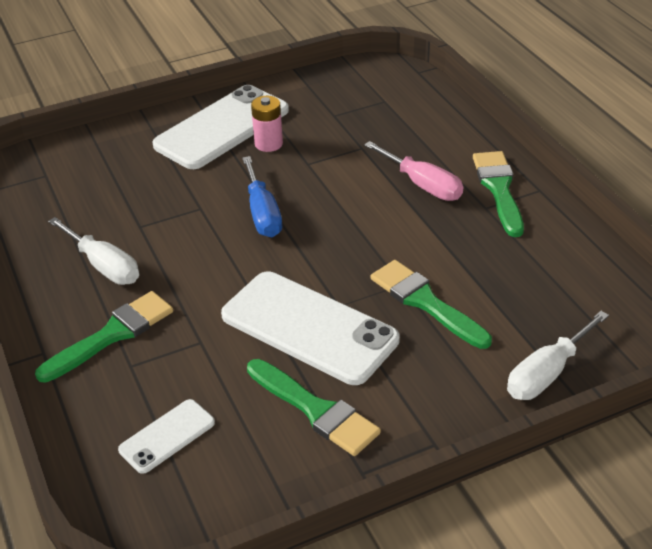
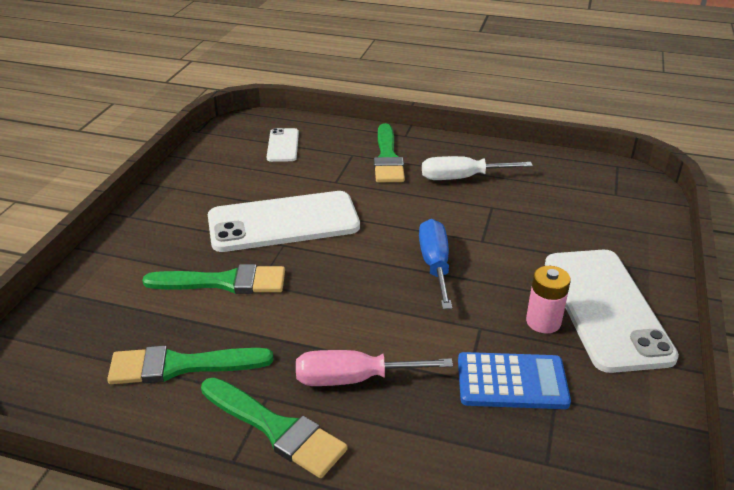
camera: 130 degrees right, 5 degrees down
(262, 213) = (435, 265): blue screwdriver -> blue screwdriver turned 60 degrees clockwise
(315, 410) = (220, 192): green brush -> green brush (181, 366)
(341, 133) = (512, 381): none -> blue calculator
(547, 373) = (83, 291): white screwdriver -> none

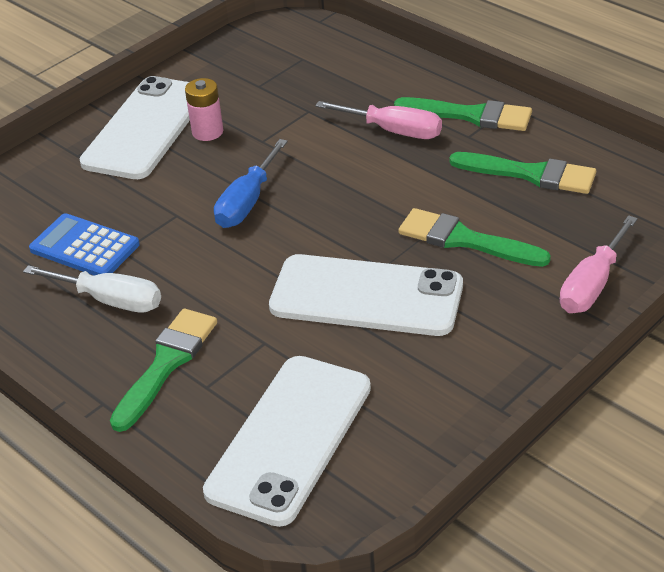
camera: 150 degrees left, 5 degrees up
(103, 273) = (592, 285): none -> pink screwdriver
(276, 429) = (471, 115): green brush -> green brush turned 135 degrees clockwise
(283, 145) = (289, 439): white phone -> white phone, size x2.04
(512, 381) = (277, 101): blue calculator -> blue calculator (84, 247)

